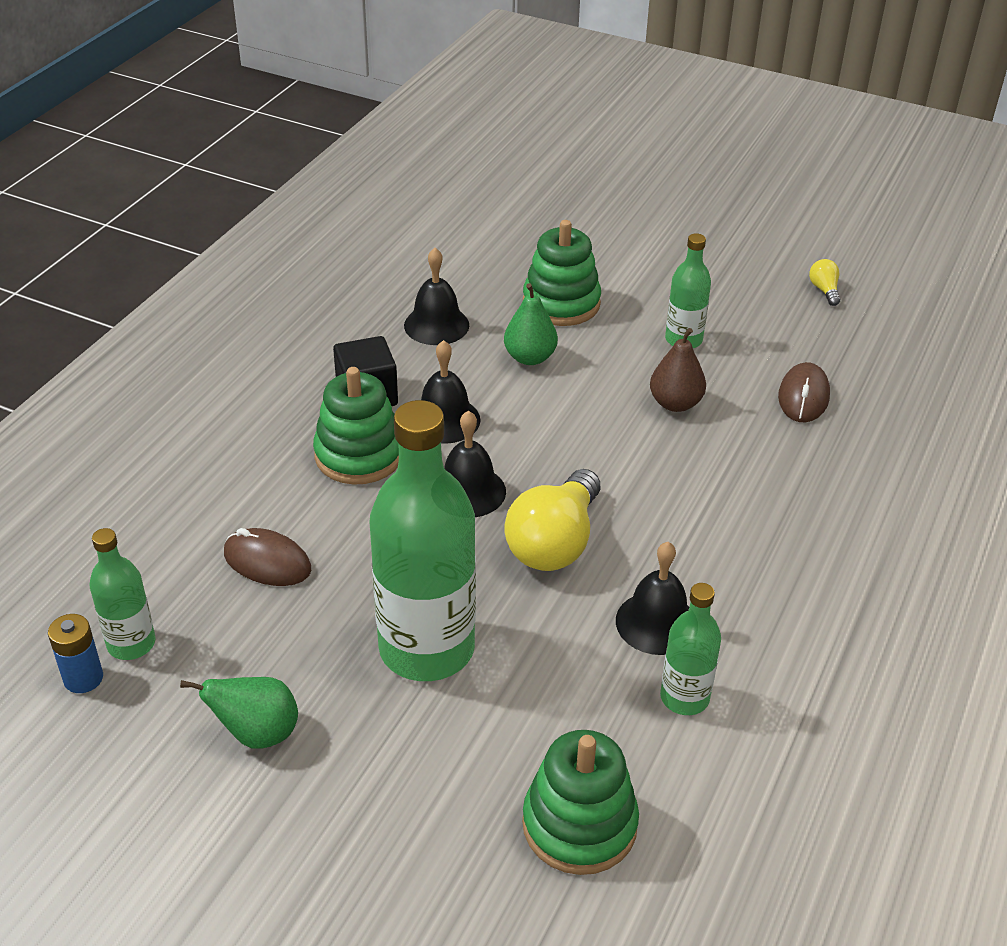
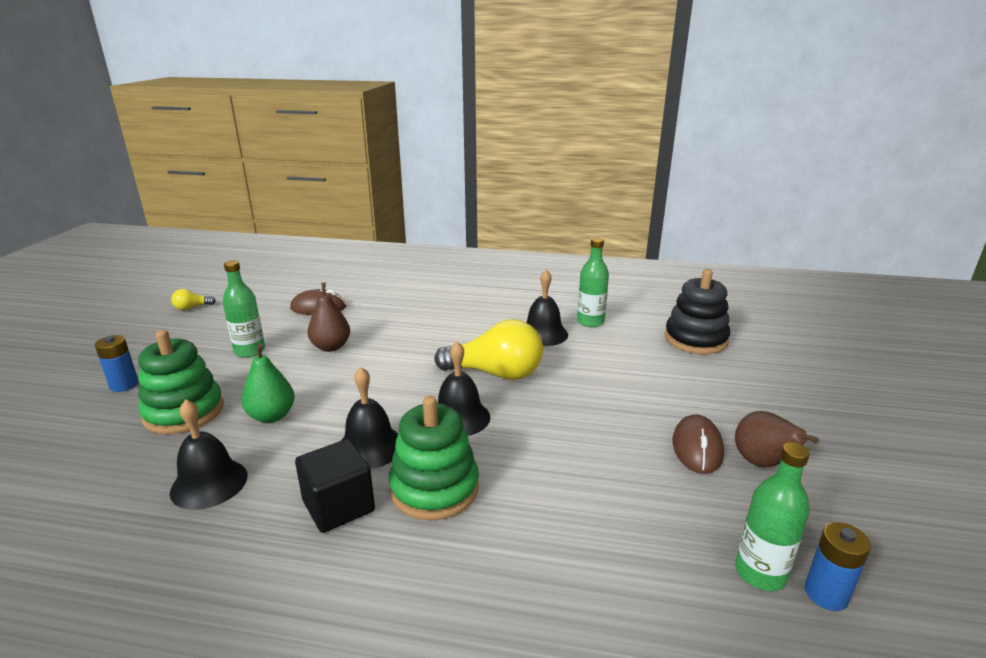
camera: 105 degrees left, 15 degrees down
(257, 733) = (762, 463): green pear -> brown pear
(267, 562) = (601, 510): brown mouse -> brown mouse (697, 448)
(426, 648) = (625, 406): green bottle -> none
(579, 825) = (695, 339): green stacking toy -> black stacking toy
(630, 263) = (124, 385): none -> blue battery

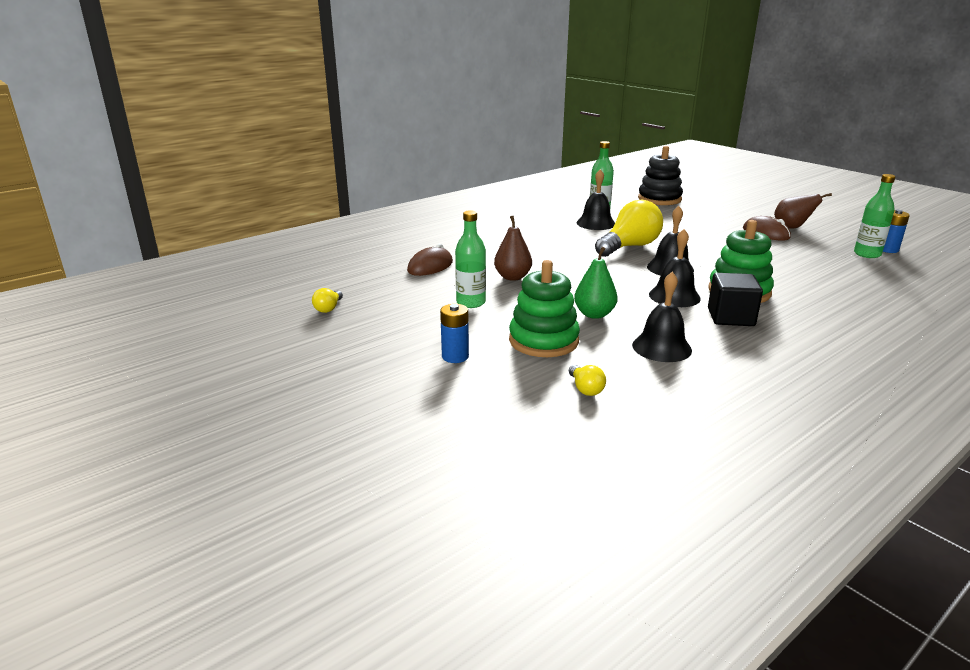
camera: 50 degrees left, 0 degrees up
(79, 470) = (585, 389): none -> yellow light bulb

